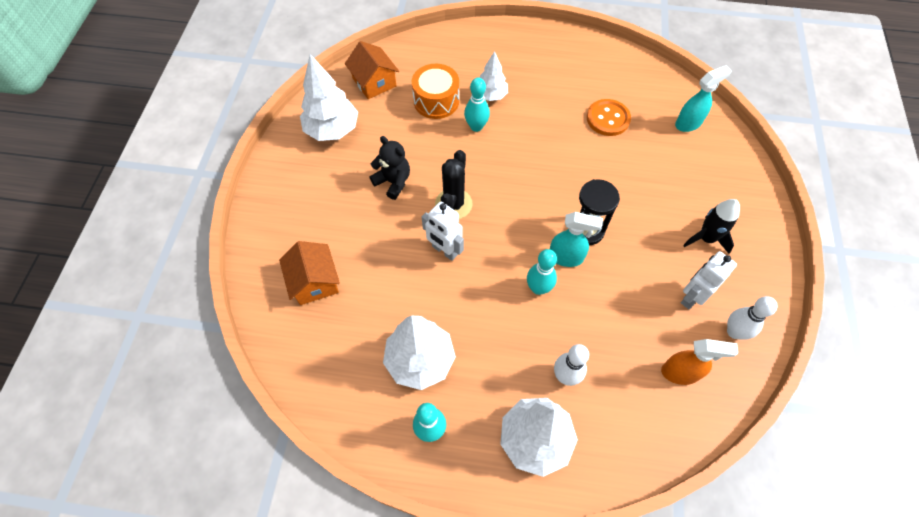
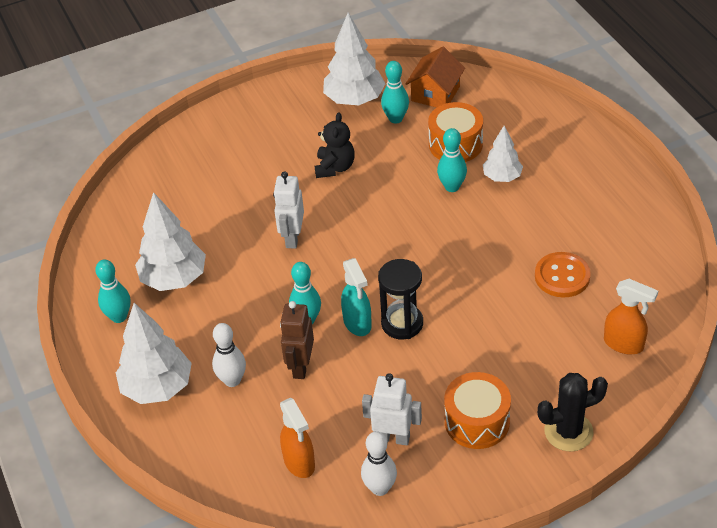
camera: 60 degrees right, 15 degrees down
(314, 281) = (195, 177): orange house -> none
(377, 118) = (395, 119): none -> turquoise bowling pin
(453, 204) = (347, 218): black cactus -> black cactus (568, 431)
(584, 319) = (300, 366): none -> brown robot
(688, 123) = (624, 344): turquoise spray bottle -> orange spray bottle
(706, 238) = (477, 421): black rocket -> orange drum

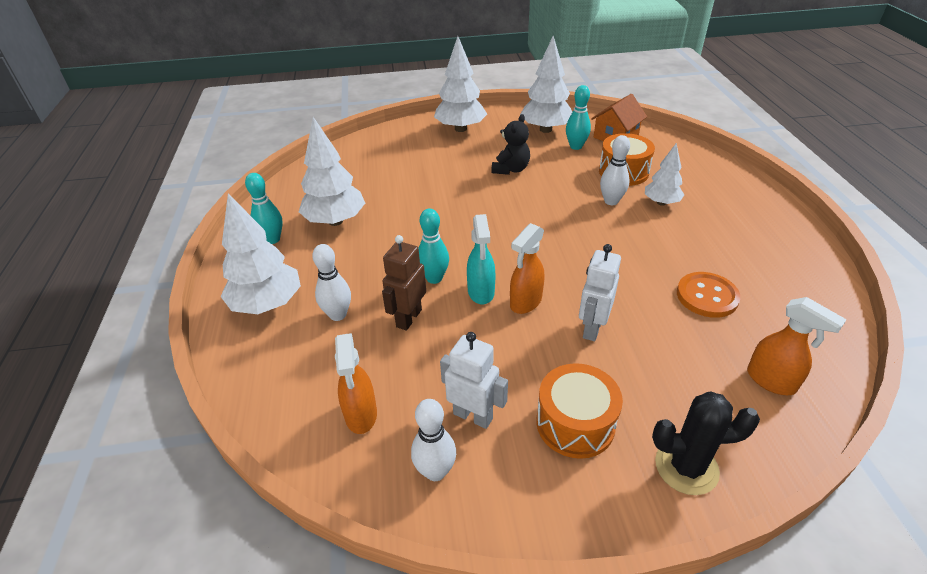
camera: 15 degrees right, 5 degrees down
(256, 119) = (460, 129): none -> white tree
(292, 238) = (451, 211): white robot -> white robot (592, 328)
(402, 323) = (525, 302): black hourglass -> orange spray bottle
(452, 187) = (611, 201): turquoise bowling pin -> white bowling pin

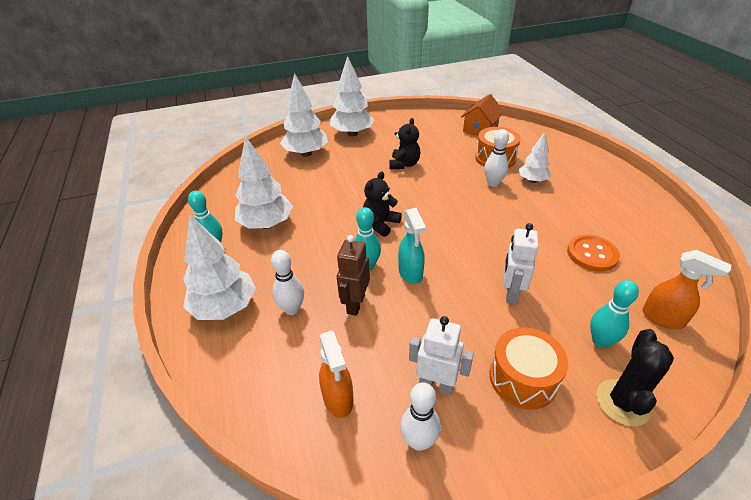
camera: 10 degrees left, 0 degrees up
(463, 234) = (380, 224): none -> black teddy bear
(525, 302) = (450, 277): orange spray bottle -> none
(545, 129) = (422, 128): white tree -> white tree (306, 153)
(576, 146) = (451, 140): turquoise bowling pin -> turquoise bowling pin (600, 341)
(686, 467) = (623, 402): black cactus -> black cactus turned 60 degrees counterclockwise

